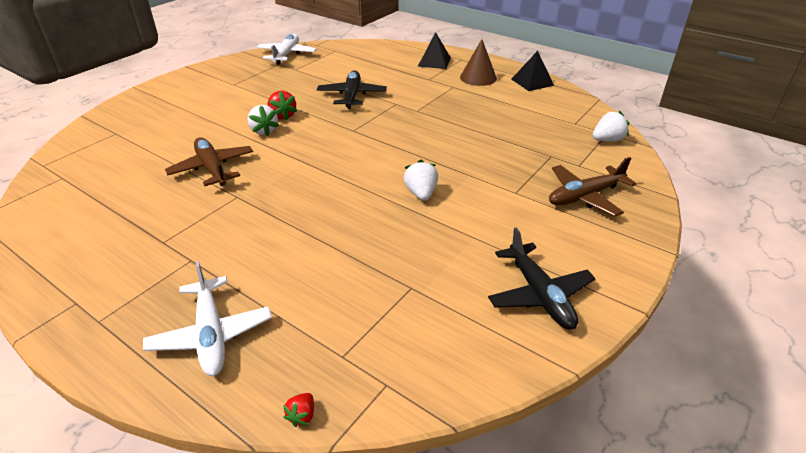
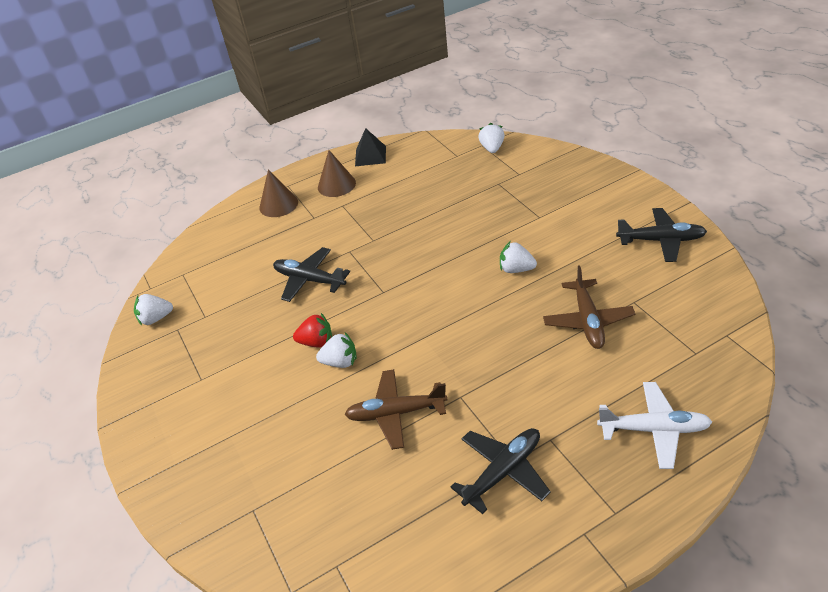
camera: 60 degrees left, 5 degrees up
(150, 238) = (503, 471): none -> black plane
(287, 54) = (156, 318): white plane -> white strawberry
(302, 415) = (746, 383): red strawberry -> none
(434, 62) = (278, 204): black pyramid -> brown cone
(584, 196) = (561, 185): brown plane -> brown plane (587, 321)

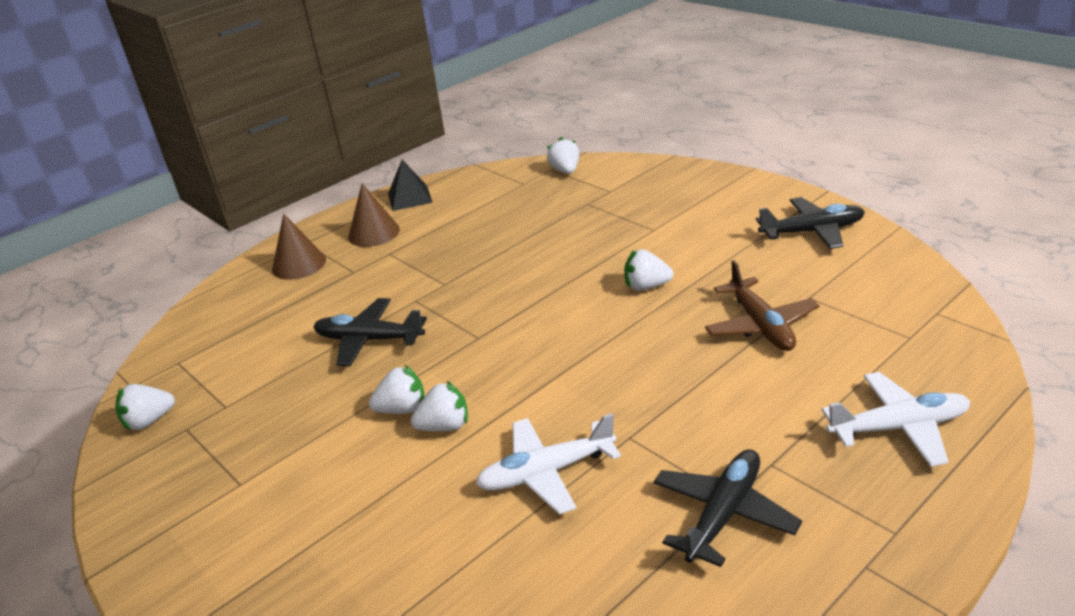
camera: 15 degrees left, 10 degrees down
(316, 342) = (402, 409): red strawberry -> white strawberry
(395, 413) = (546, 473): brown plane -> white plane

